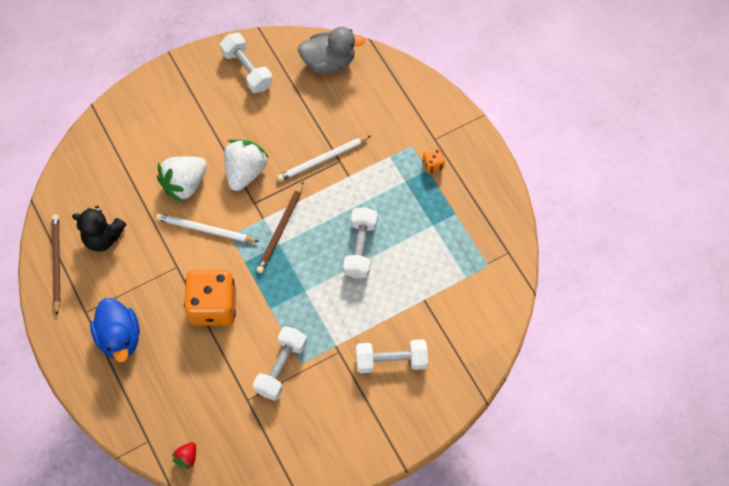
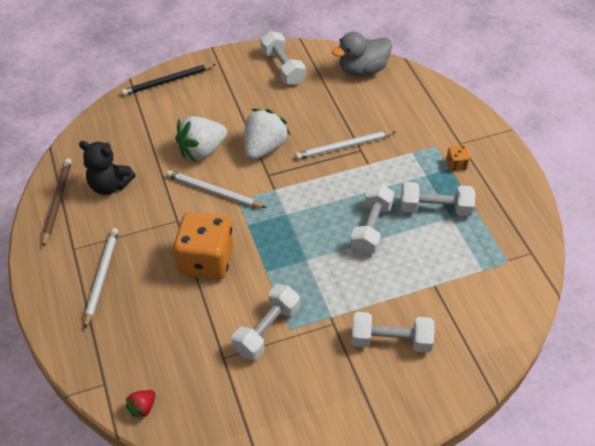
camera: 10 degrees right, 15 degrees down
(119, 337) = (101, 277): blue duck -> white pencil
(132, 103) = (168, 81): none -> black pencil
(281, 229) = (291, 201): brown pencil -> none
(329, 61) = (362, 70): grey duck -> grey duck turned 150 degrees clockwise
(417, 217) = (435, 208): none -> white dumbbell

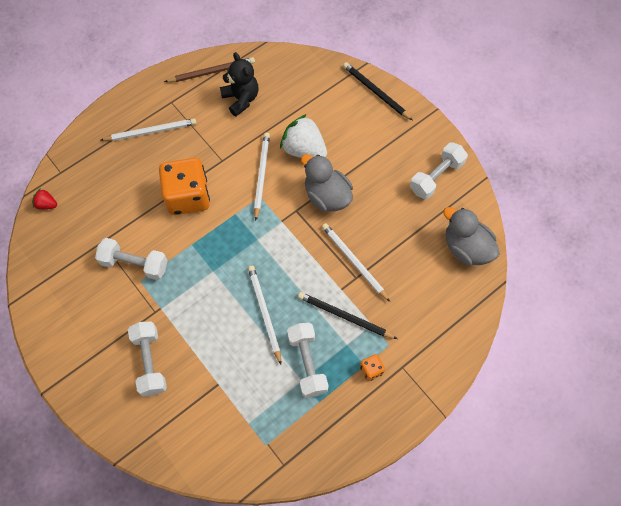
camera: 70 degrees right, 15 degrees up
(110, 185) = (241, 99): black teddy bear -> black teddy bear turned 150 degrees clockwise
(264, 147) = (327, 196): white strawberry -> grey duck
(371, 228) = (264, 313): white dumbbell -> white pencil
(397, 168) = (345, 316): none -> black pencil

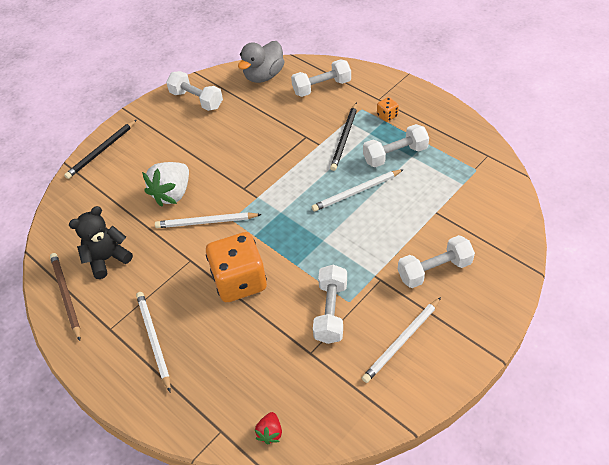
camera: 95 degrees left, 15 degrees down
(327, 196) = (225, 168): grey duck -> none
(354, 262) = (291, 139): white pencil -> white pencil (402, 341)
(434, 307) = (321, 87): none -> white dumbbell

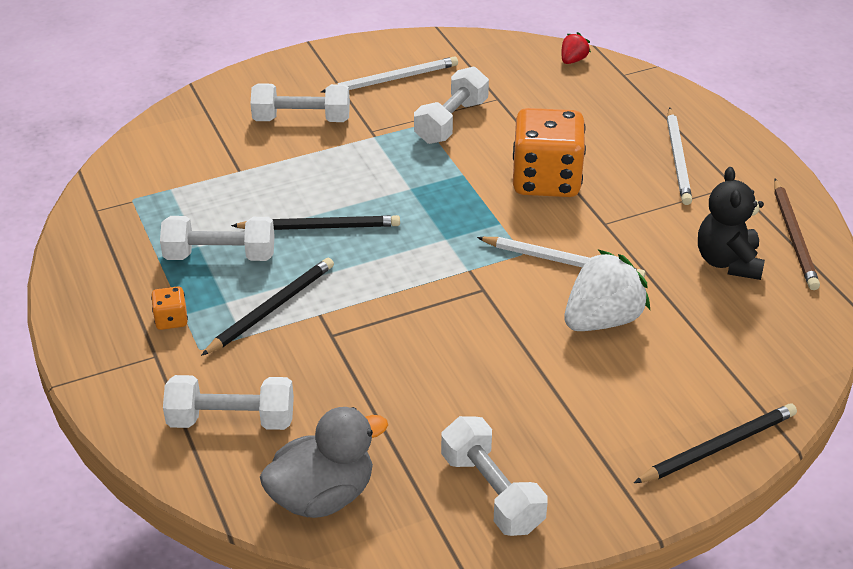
camera: 160 degrees left, 10 degrees down
(107, 259) = (728, 262): black teddy bear -> black teddy bear turned 105 degrees clockwise
(357, 192) = (319, 227): white pencil -> black pencil

